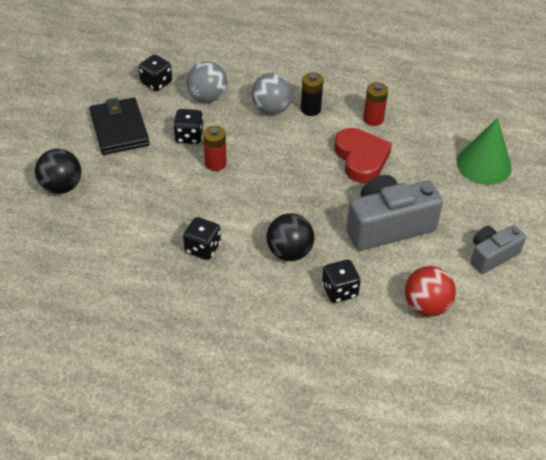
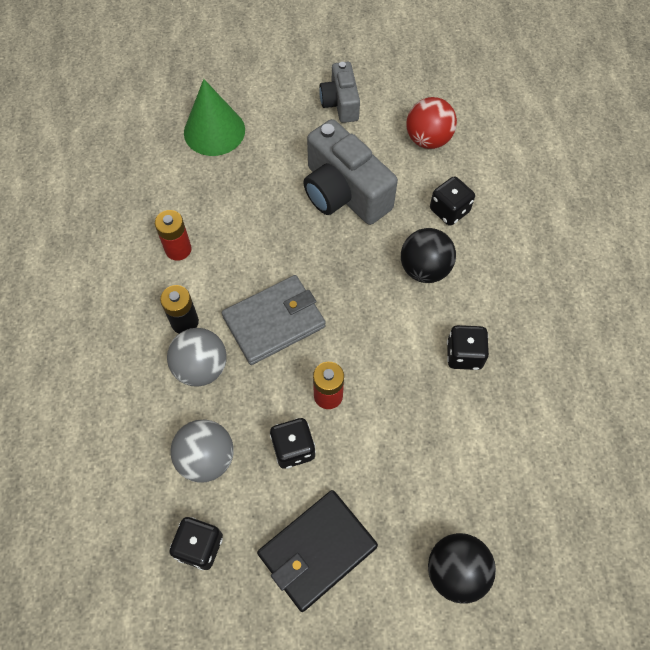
camera: 110 degrees left, 15 degrees up
(287, 152) = (274, 322): none -> grey wallet
(361, 158) = (252, 243): red heart -> none
(491, 255) = (340, 103): grey camera -> grey camera turned 45 degrees clockwise

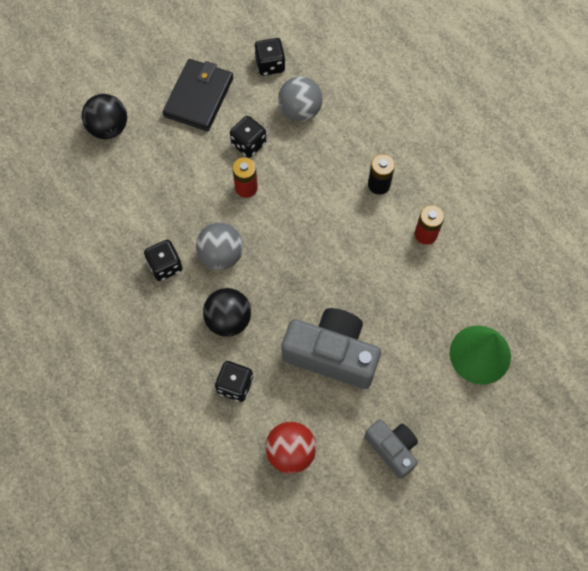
camera: 150 degrees right, 5 degrees up
(201, 368) = (344, 161): grey ball -> grey ball (221, 255)
(274, 322) = (316, 218): grey wallet -> none

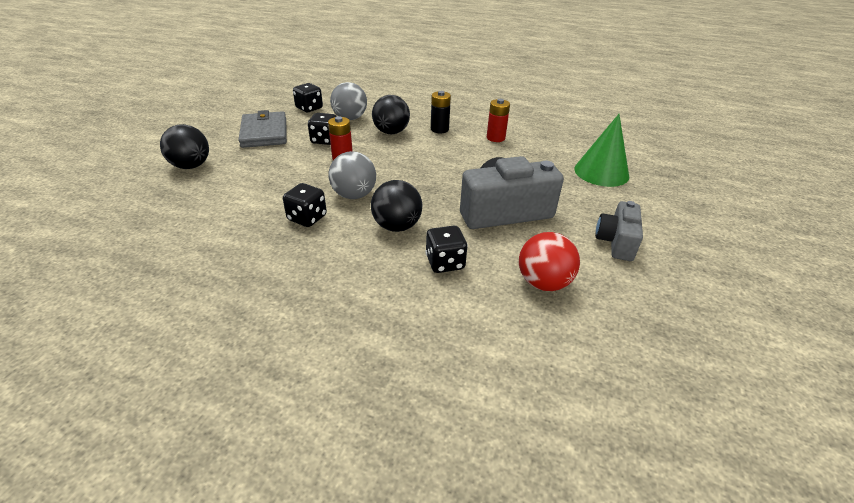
camera: 35 degrees left, 30 degrees down
(199, 97) = (264, 133): black wallet -> grey wallet
(324, 163) = (391, 132): none -> black ball
(392, 448) = (616, 242): grey camera -> grey camera turned 90 degrees counterclockwise

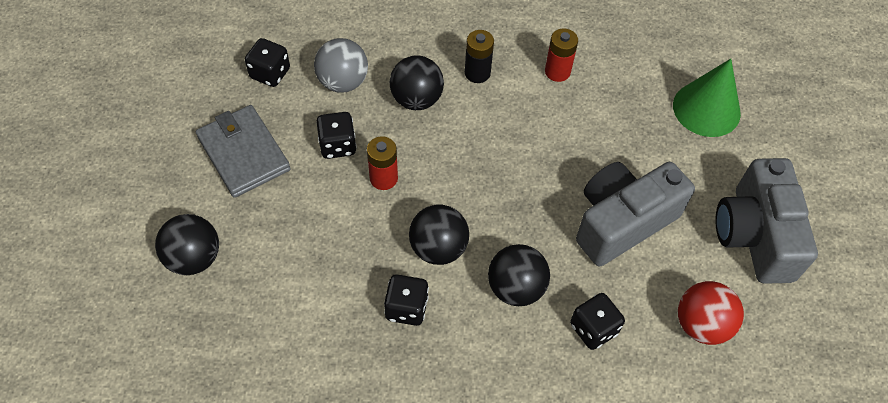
camera: 20 degrees left, 20 degrees up
(354, 195) = (438, 248): grey ball -> black ball
(616, 242) = (754, 235): grey camera -> grey camera, size x1.69

